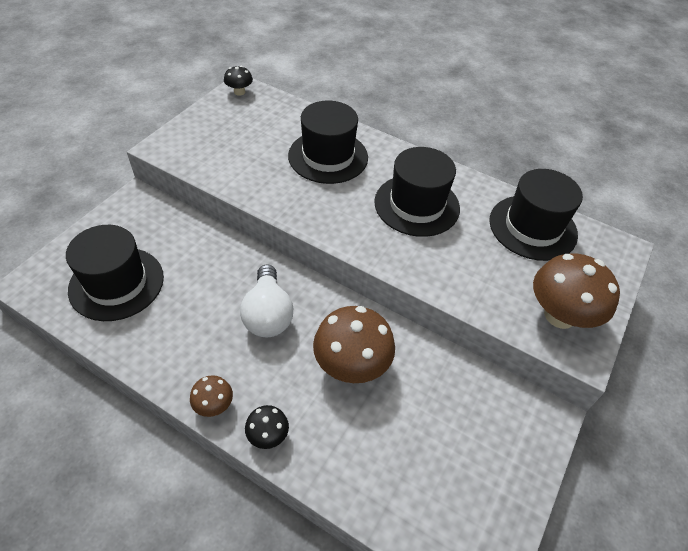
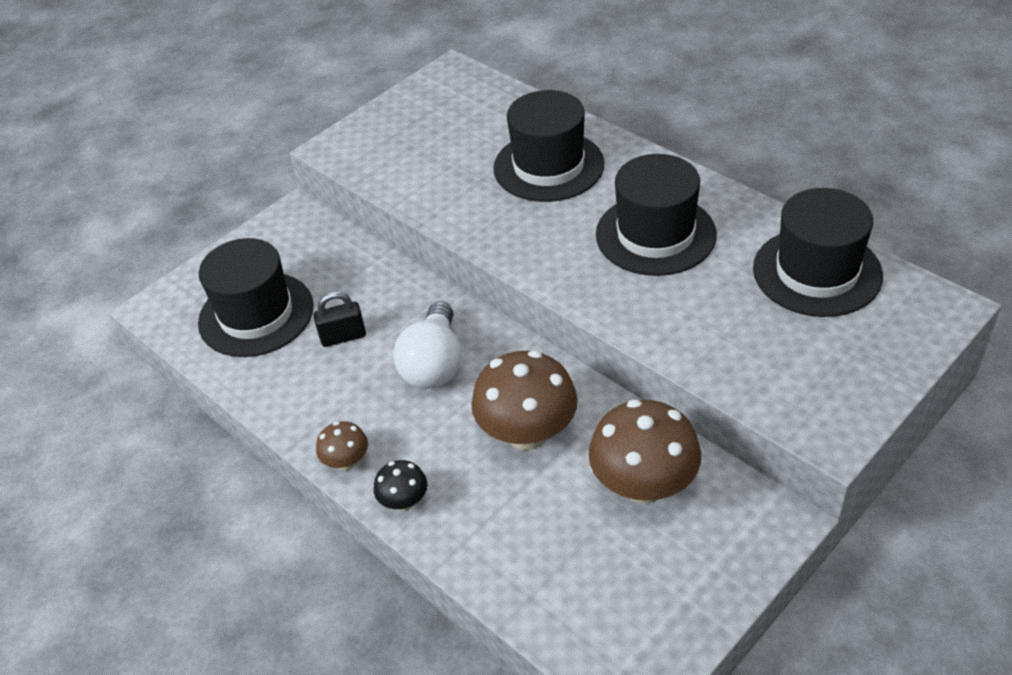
camera: 20 degrees right, 5 degrees down
(192, 297) = (343, 337): none -> black padlock
(239, 92) = (448, 77): black mushroom -> none
(560, 315) = (816, 387): brown mushroom -> brown mushroom (643, 485)

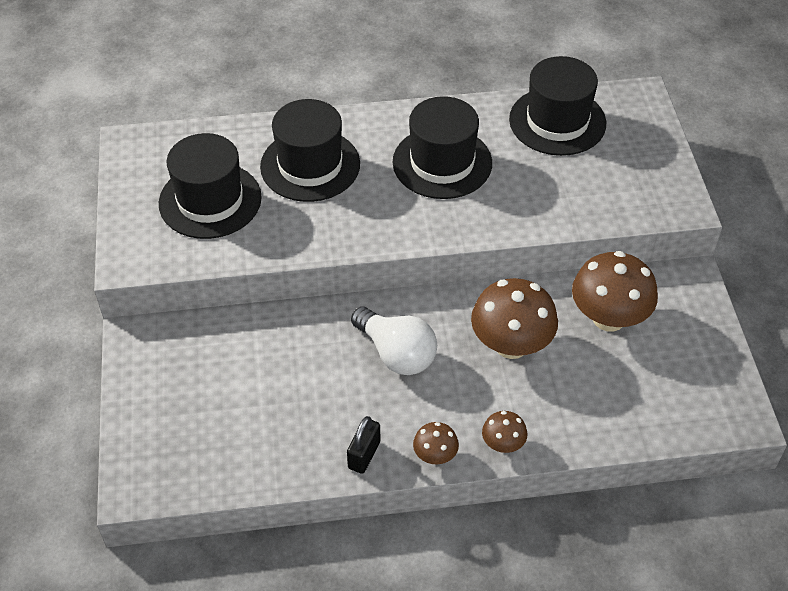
camera: 55 degrees left, 5 degrees up
(256, 314) = (223, 426): black hat -> black hat (210, 200)
(343, 337) = (311, 387): black padlock -> black padlock (364, 455)
(404, 501) = (503, 444): black mushroom -> brown mushroom

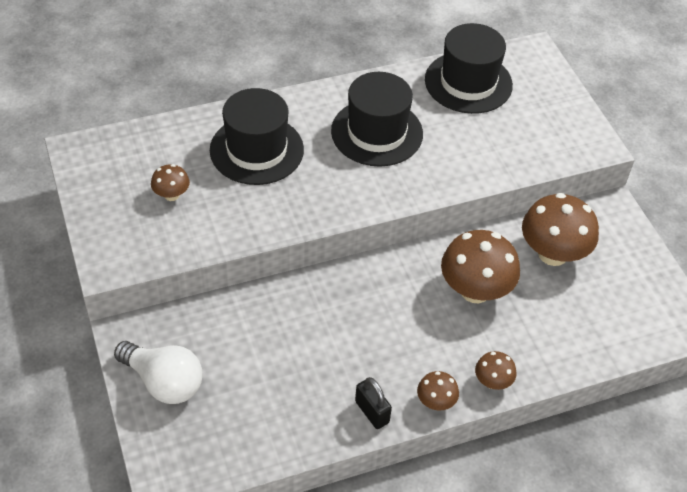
camera: 15 degrees left, 0 degrees up
(210, 200) = (171, 195): black hat -> brown mushroom
(364, 455) = (372, 412): black padlock -> black padlock turned 45 degrees counterclockwise
(396, 353) = (375, 314): white light bulb -> white light bulb (164, 382)

